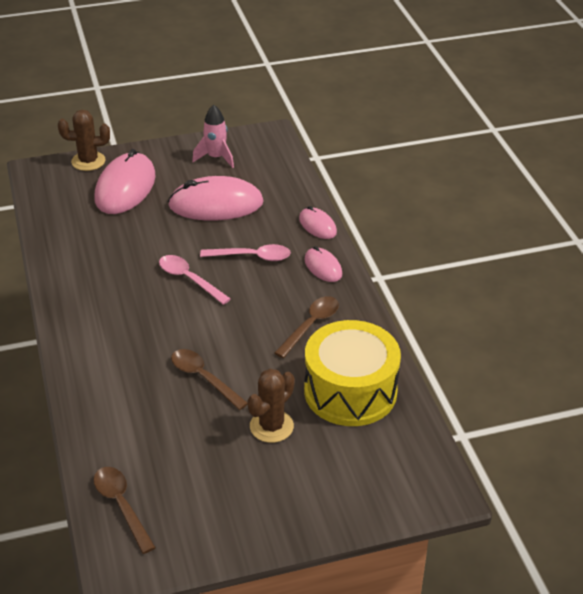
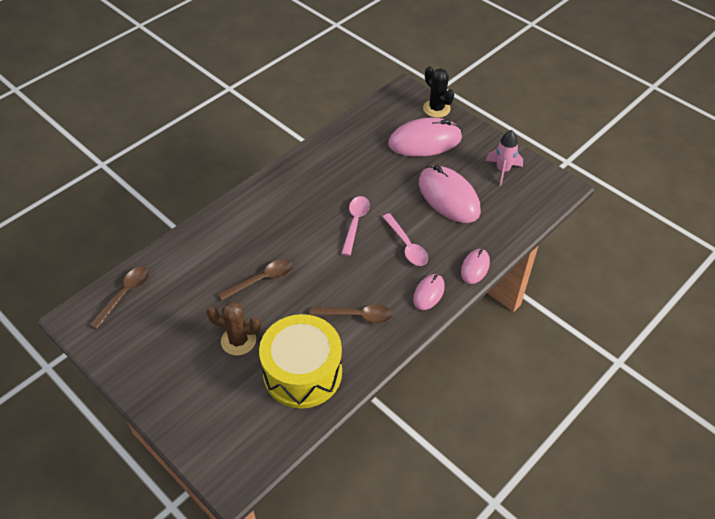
camera: 60 degrees right, 10 degrees up
(88, 161) = (436, 109): brown cactus -> black cactus
(203, 378) = (262, 279): brown spoon -> brown spoon turned 45 degrees clockwise

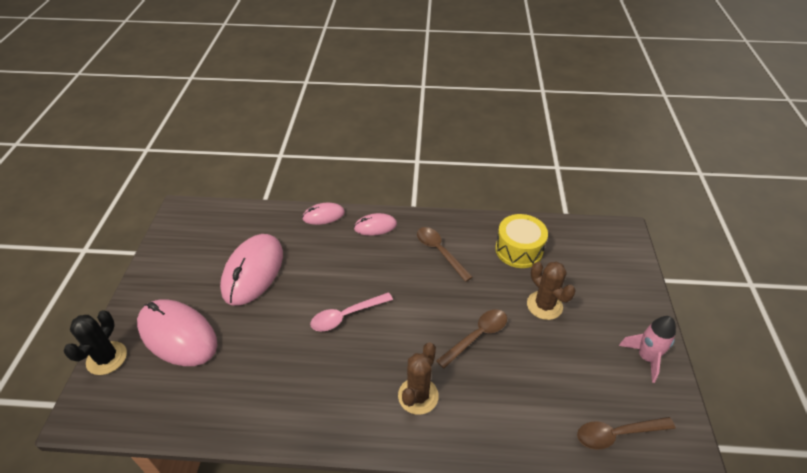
camera: 130 degrees left, 5 degrees down
(259, 221) = (418, 396): none -> brown cactus
(262, 279) = (477, 336): brown spoon -> brown spoon turned 120 degrees clockwise
(302, 372) = (519, 250): yellow drum -> yellow drum, size x0.66
(407, 245) = (339, 265): pink spoon -> none
(503, 170) = (185, 254): pink rocket -> pink rocket (646, 357)

